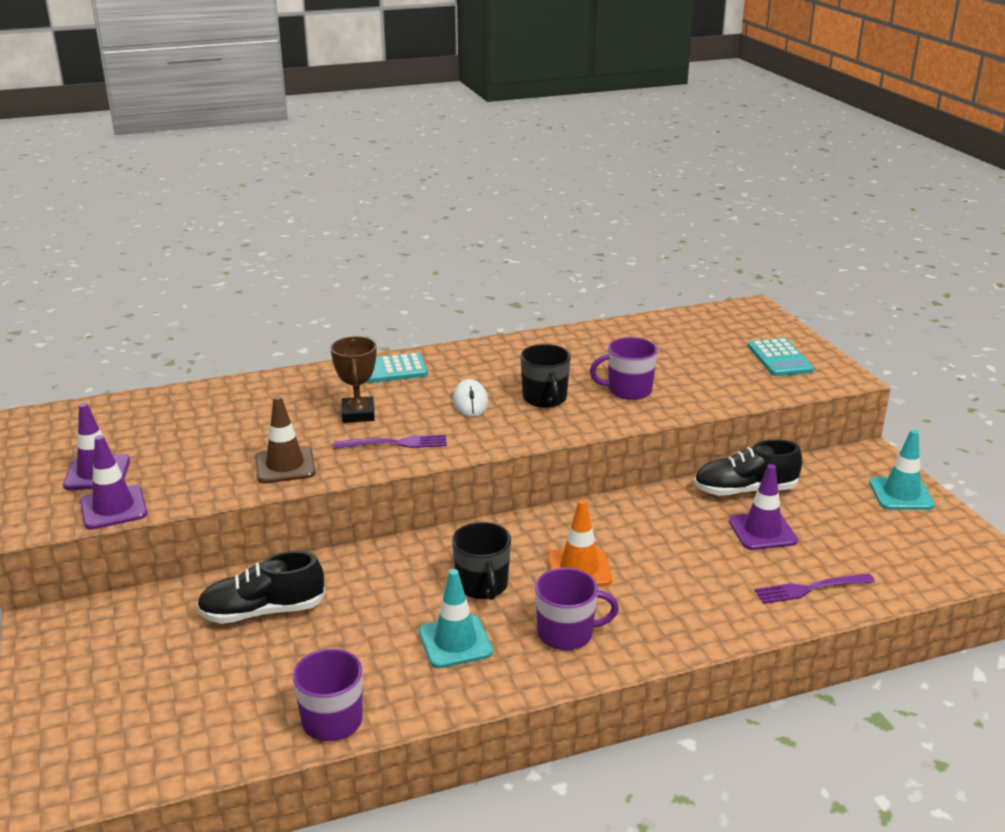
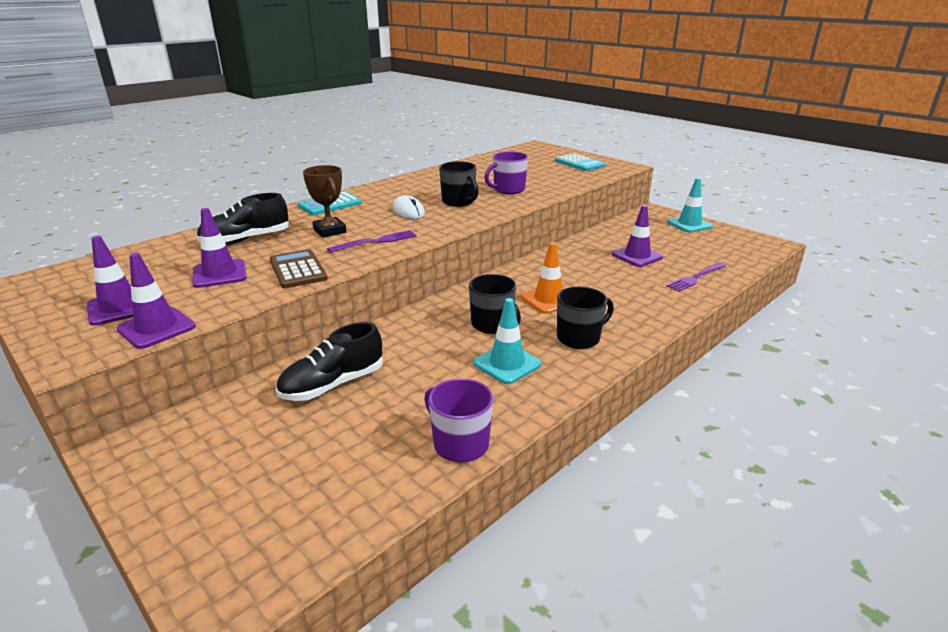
camera: 25 degrees left, 0 degrees up
(208, 451) = (219, 274): none -> purple traffic cone
(285, 465) = (298, 270): brown traffic cone -> brown calculator
(567, 634) = (579, 338): purple mug -> black mug
(745, 490) = (605, 239): black shoe -> black shoe (246, 240)

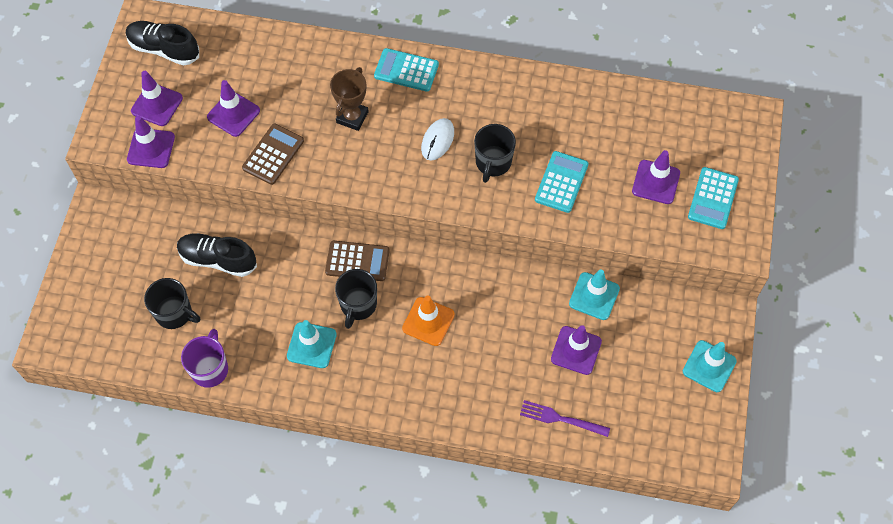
camera: 55 degrees right, 35 degrees up
(246, 240) = (294, 77): black shoe -> black shoe (164, 49)
(376, 241) = (357, 165): purple fork -> none
(448, 310) = (357, 261): none -> brown calculator
(508, 190) = (561, 182): purple mug -> turquoise calculator
(547, 171) = (656, 182): none -> purple traffic cone
(579, 338) = (380, 374): black mug -> black mug (174, 313)
(596, 238) = (594, 296): none -> turquoise traffic cone

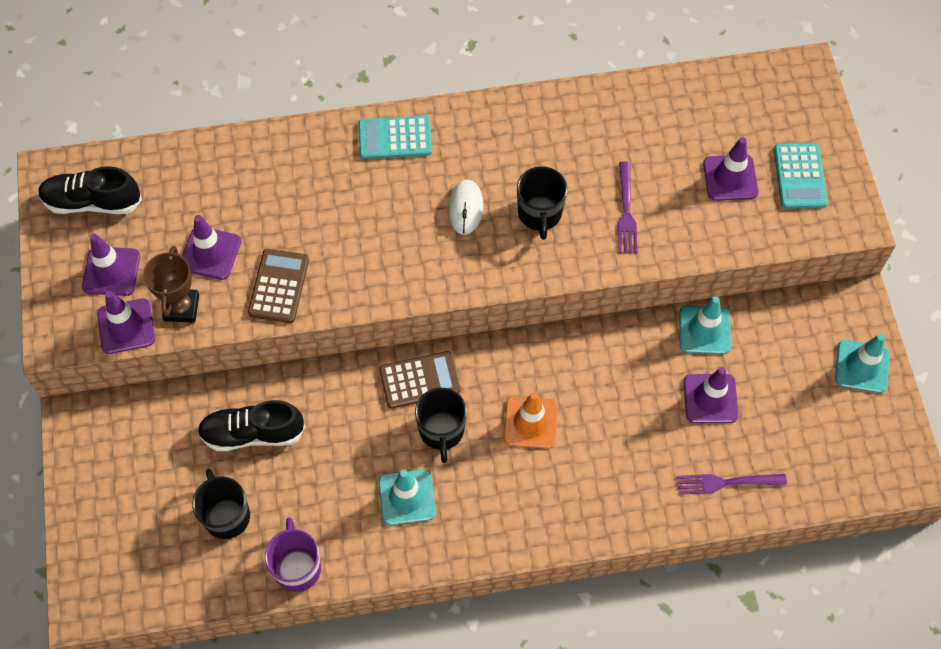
camera: 20 degrees left, 0 degrees up
(174, 313) = (226, 515): black mug -> black mug turned 120 degrees counterclockwise
(352, 117) = (354, 212): brown trophy -> brown trophy (181, 308)
(561, 182) = (626, 211): turquoise calculator -> purple fork

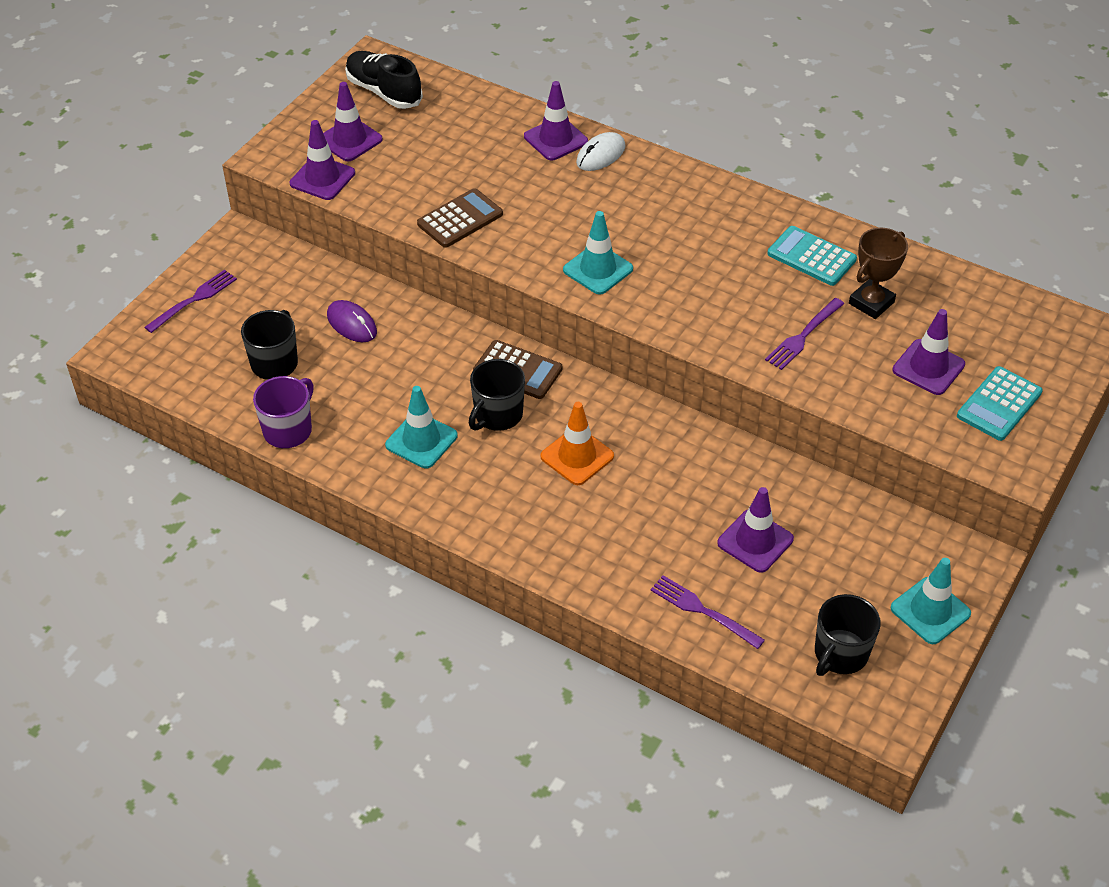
camera: 40 degrees right, 15 degrees down
(99, 508) = (194, 300): none -> purple fork
(181, 308) = (374, 190): brown trophy -> brown trophy (871, 303)
(210, 253) = (432, 170): purple traffic cone -> purple traffic cone (555, 139)
(252, 433) = (352, 324): black shoe -> purple mouse
(395, 138) = (657, 178): turquoise calculator -> turquoise calculator (811, 257)
(465, 208) = (665, 255): white mouse -> white mouse (601, 155)
(539, 214) = (724, 294): black mug -> black mug (840, 654)
(704, 330) = (804, 489): turquoise traffic cone -> turquoise traffic cone (598, 269)

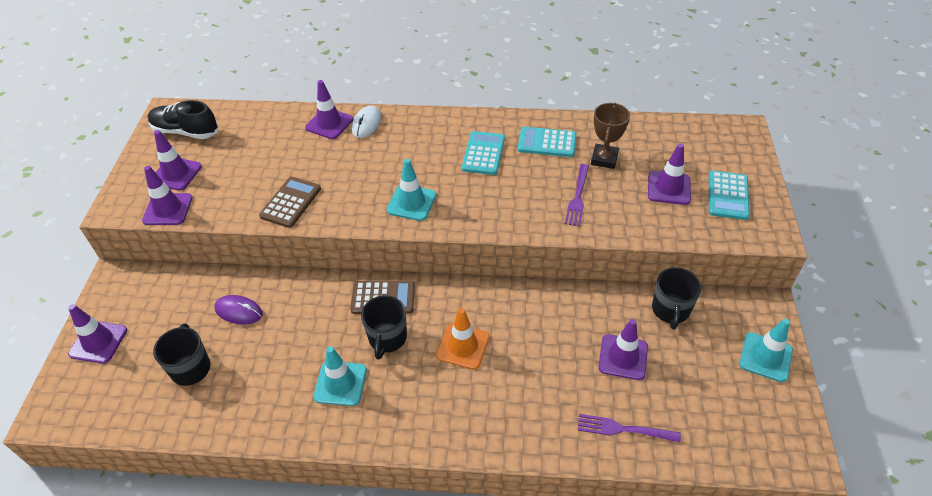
camera: 25 degrees left, 0 degrees up
(194, 300) = (98, 342): purple fork -> purple traffic cone
(288, 430) = (228, 421): purple mug -> none
(722, 242) = (483, 153): none -> turquoise calculator
(840, 654) = (734, 418): black mug -> black mug (670, 310)

